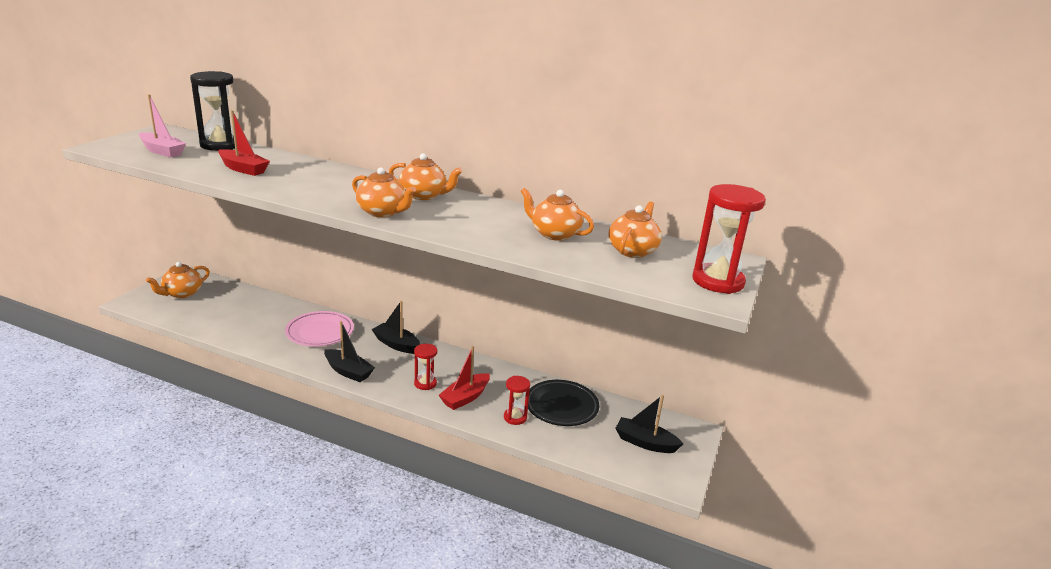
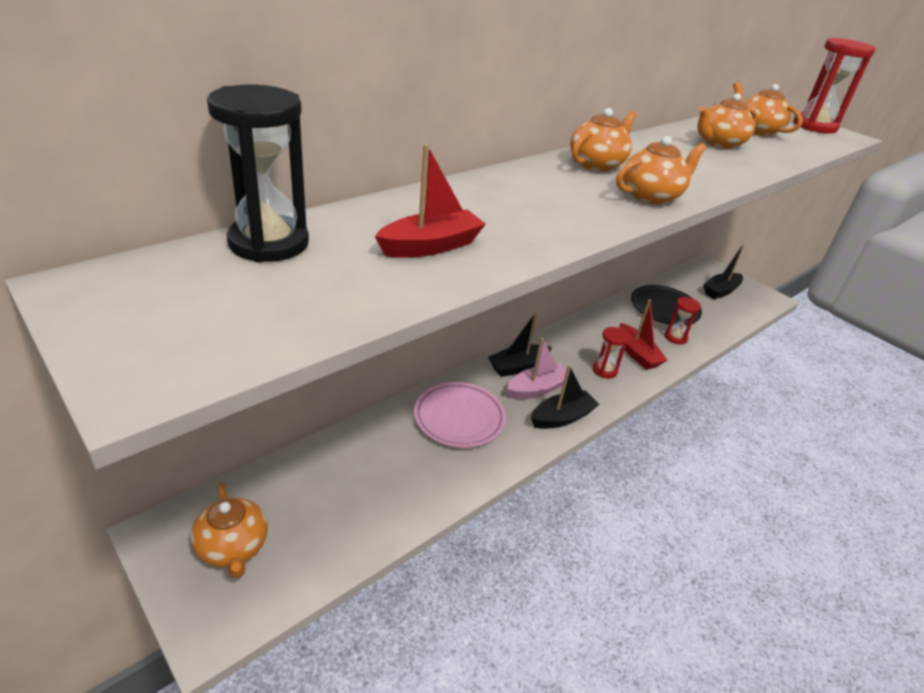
camera: 65 degrees left, 10 degrees up
(162, 151) = (257, 305): pink boat -> pink boat (537, 389)

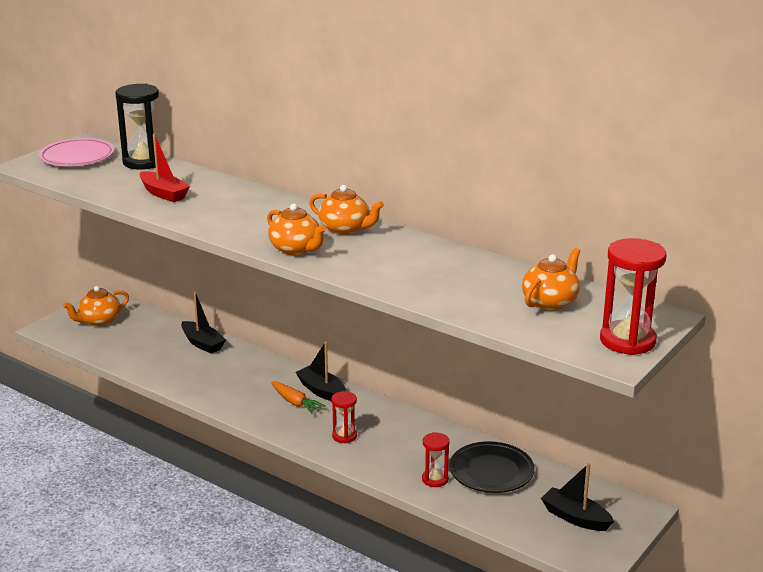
camera: 80 degrees right, 10 degrees down
(459, 418) = (240, 372): pink plate -> pink plate (77, 157)
(537, 389) = (295, 403): pink boat -> orange carrot
(562, 417) = (264, 418): black boat -> black boat (202, 343)
(637, 354) = (385, 454): red boat -> none
(719, 143) = (471, 279): orange teapot -> none

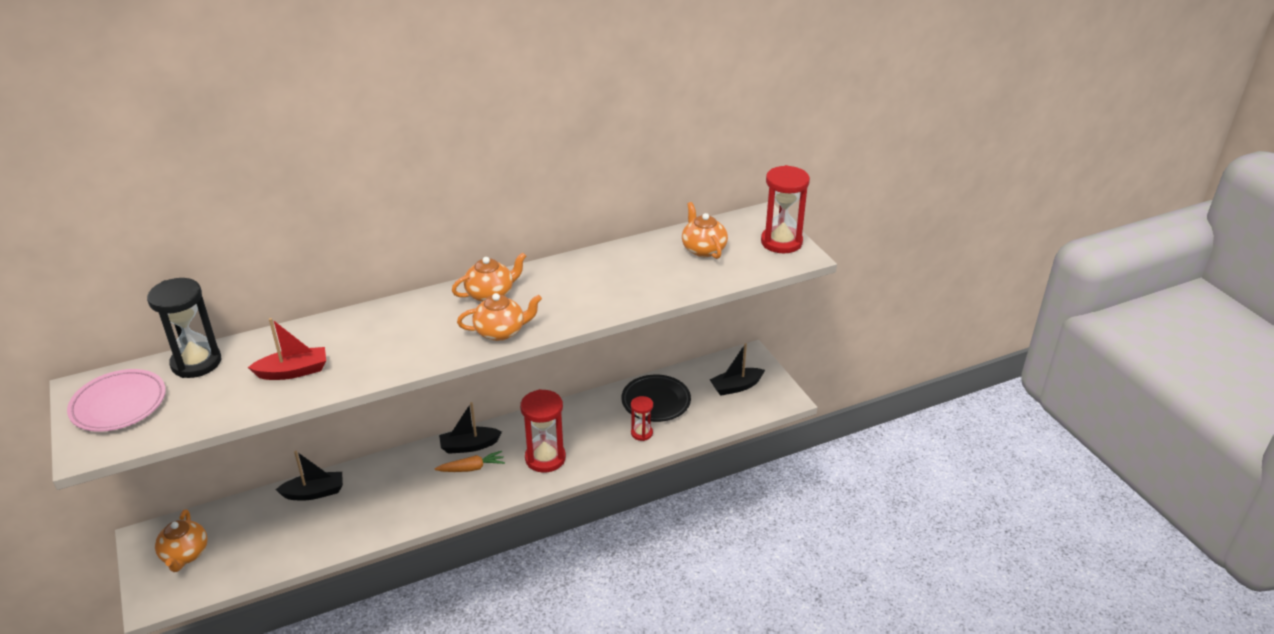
camera: 60 degrees left, 10 degrees up
(344, 436) = (545, 458): red hourglass -> red hourglass, size x1.79

